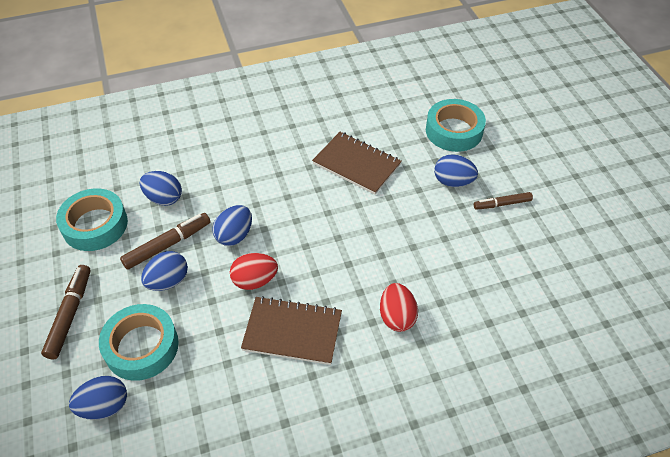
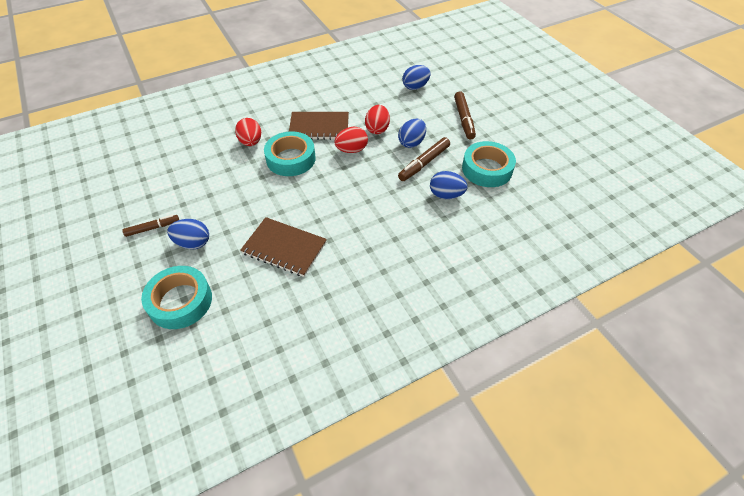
camera: 170 degrees right, 0 degrees up
(141, 346) = (410, 111): turquoise tape -> turquoise tape (291, 159)
(206, 314) = (377, 129): none -> red egg
(234, 235) = (376, 175): blue egg -> none

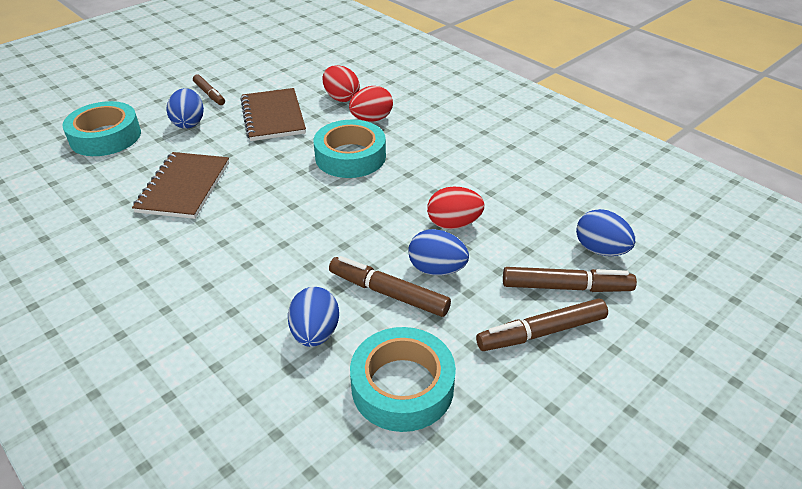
camera: 75 degrees right, 10 degrees down
(319, 127) = (429, 166): brown notebook -> brown notebook (273, 116)
(352, 150) = (390, 207): red egg -> red egg (341, 98)
(437, 104) = (566, 287): none -> brown marker

